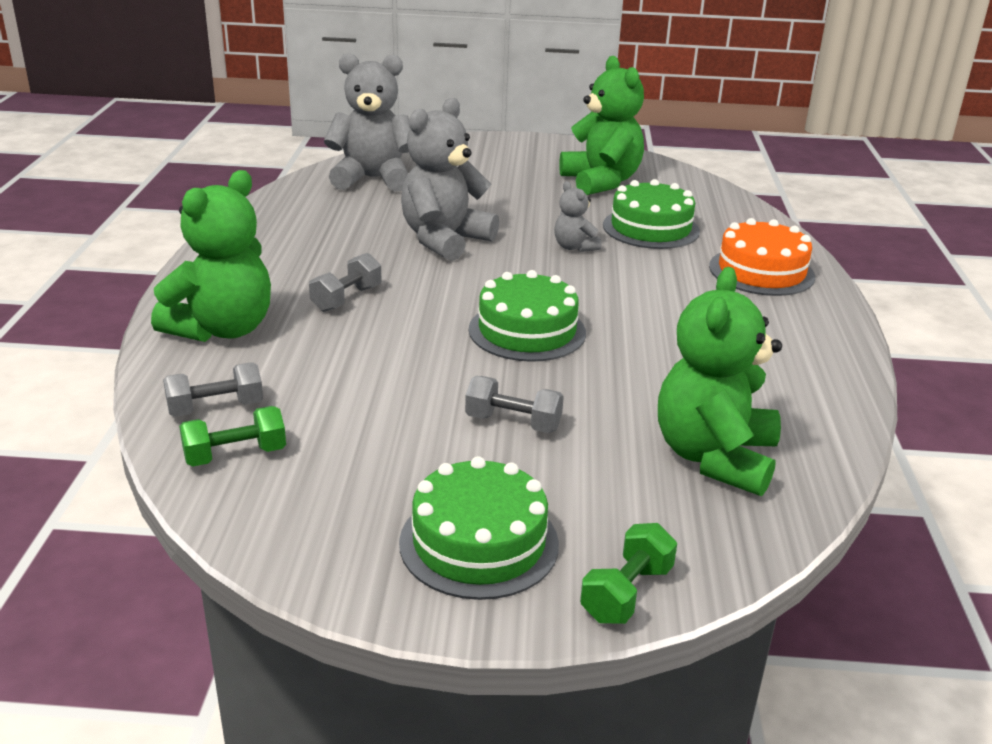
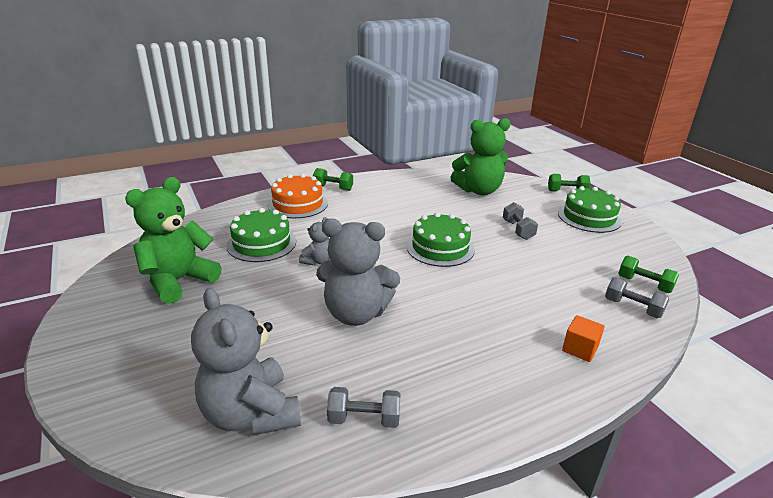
camera: 120 degrees left, 0 degrees up
(222, 329) = (580, 349): green teddy bear -> orange cube
(346, 299) = (483, 318): grey dumbbell -> grey dumbbell (364, 419)
(814, 312) = (333, 188): none -> green dumbbell

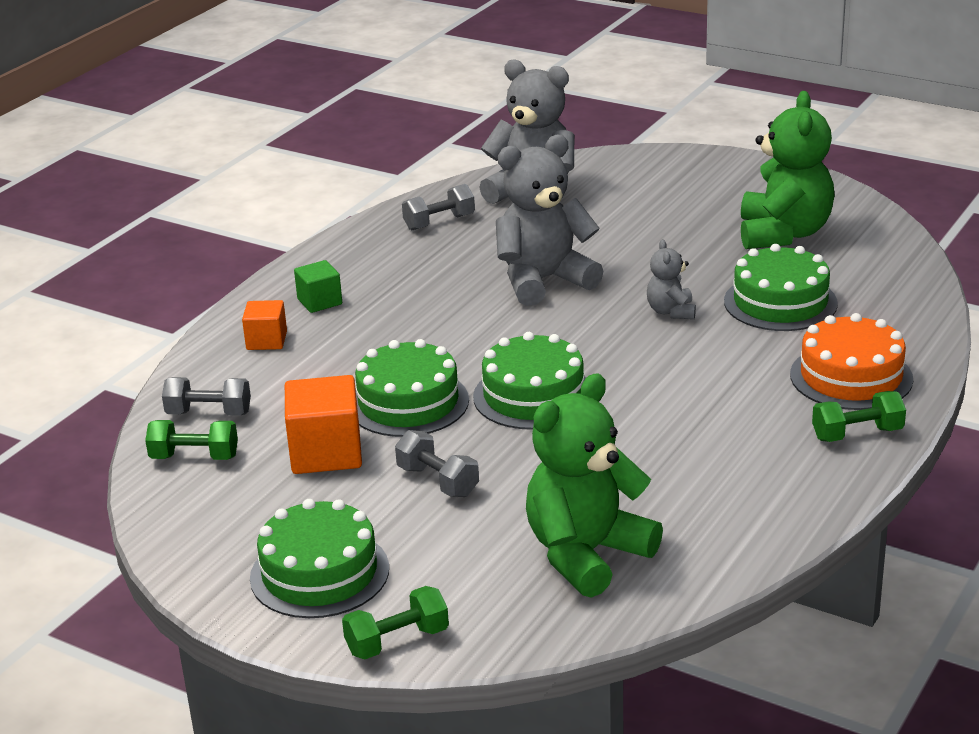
camera: 150 degrees right, 0 degrees up
(507, 268) = (408, 403): none -> green cake
(524, 369) = (319, 301): none -> green cube
(566, 260) = (326, 453): none -> orange cube

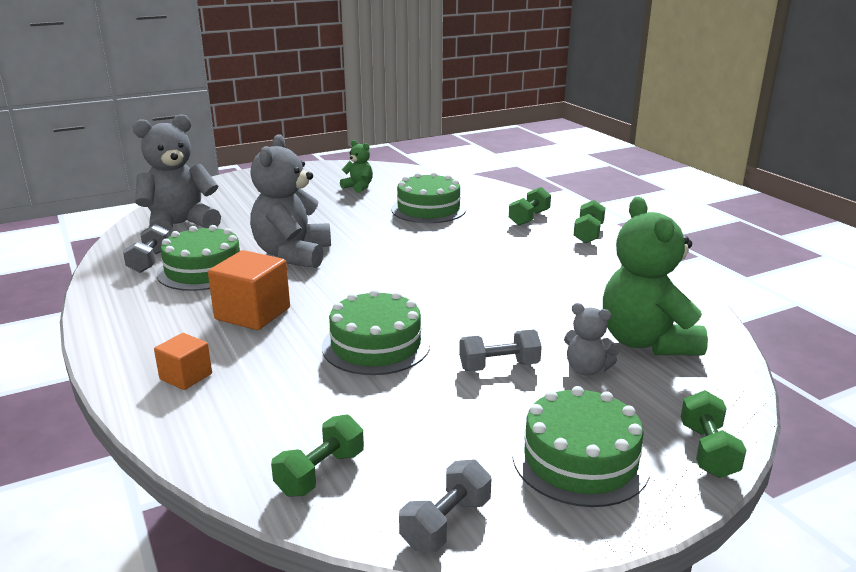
camera: 60 degrees left, 5 degrees down
(209, 413) = (257, 442): grey dumbbell -> grey dumbbell (446, 523)
(319, 301) = (169, 336): green cube -> none
(326, 453) = (401, 401): orange cube -> orange cube (252, 313)
(533, 395) = (430, 300): green cake -> green cake (203, 270)
(671, 311) = (393, 234): grey teddy bear -> grey teddy bear (586, 369)
(783, 234) = (358, 187): green teddy bear -> green teddy bear, size x0.49
(851, 377) = (529, 218): orange cake -> green dumbbell

